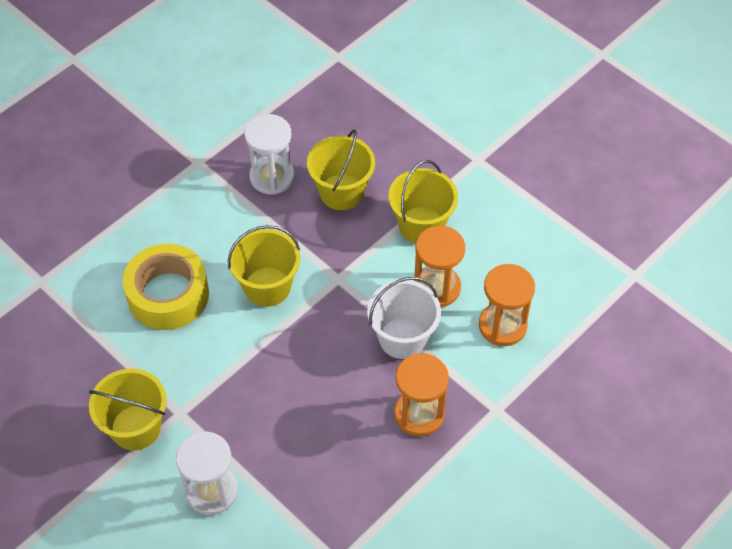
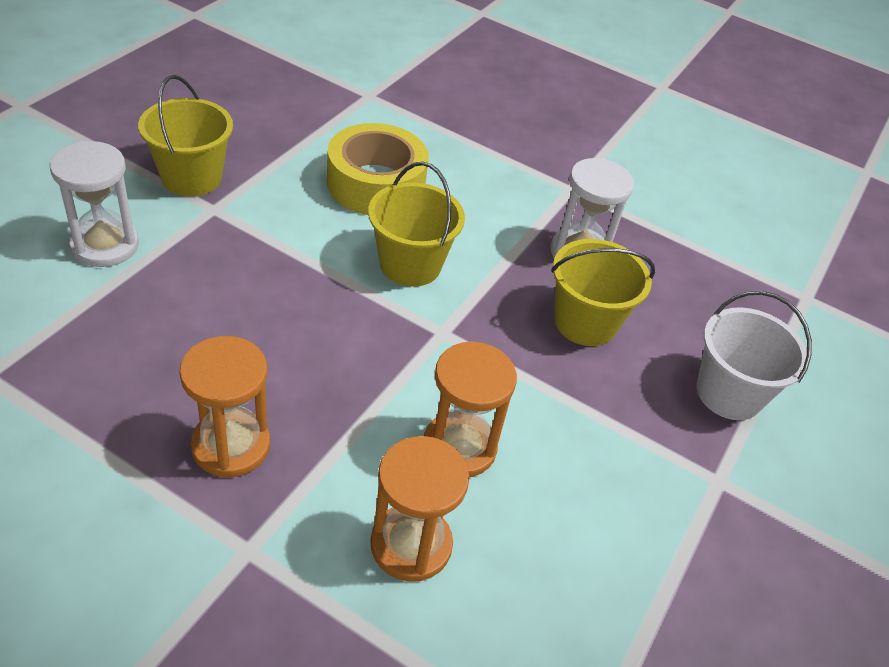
camera: 70 degrees right, 10 degrees down
(402, 338) = (360, 413): white bucket -> white bucket (729, 393)
(421, 225) = (565, 417): yellow bucket -> none

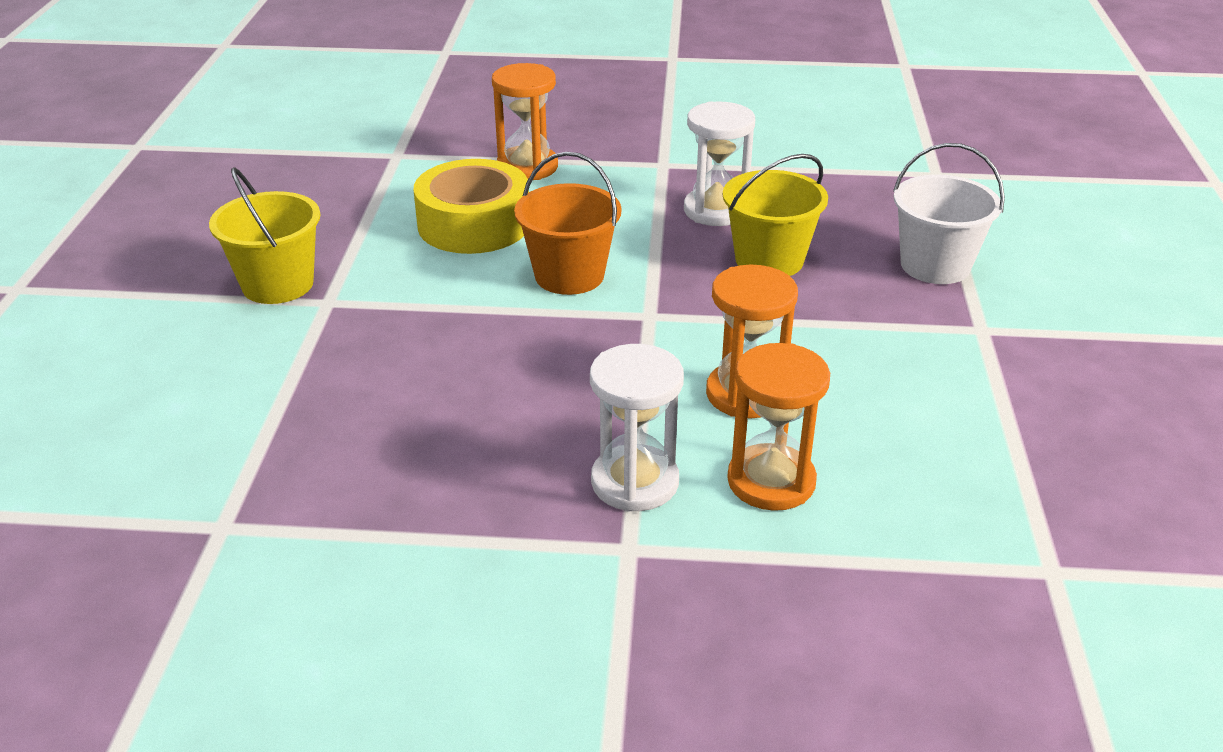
camera: 20 degrees left, 10 degrees down
(105, 245) = (240, 373): white hourglass -> white hourglass (635, 482)
(231, 445) = (534, 479): orange hourglass -> orange hourglass (527, 167)
(410, 265) = (569, 275): yellow bucket -> orange bucket

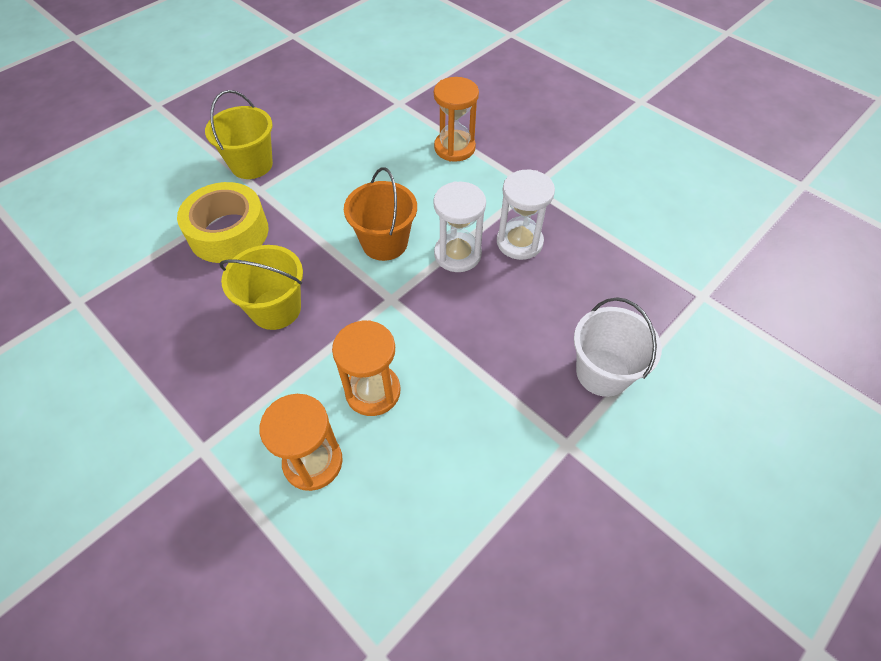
camera: 40 degrees right, 20 degrees up
(474, 224) = (380, 176): yellow tape -> yellow tape (228, 232)
(635, 482) = (252, 409): white hourglass -> white hourglass (457, 254)
(769, 260) = (504, 301): yellow bucket -> yellow bucket (276, 309)

